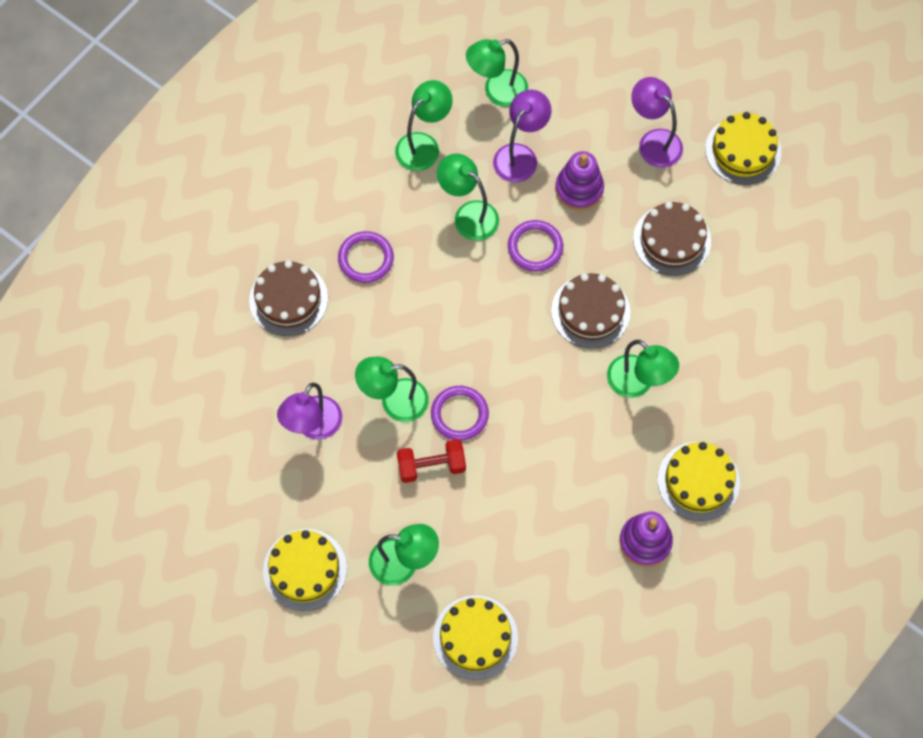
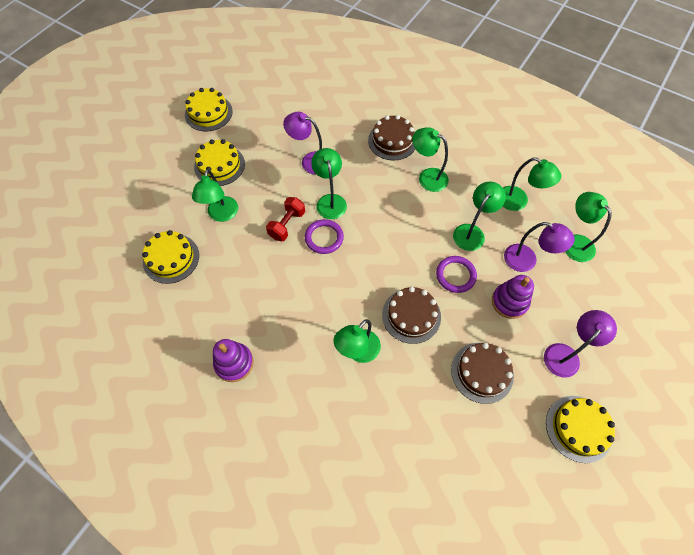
camera: 85 degrees right, 5 degrees down
(366, 258) = (427, 177): purple ring -> green lamp
(431, 466) = (287, 225): red dumbbell -> red dumbbell turned 45 degrees clockwise
(698, 481) = (282, 401): yellow cake -> yellow cake (208, 113)

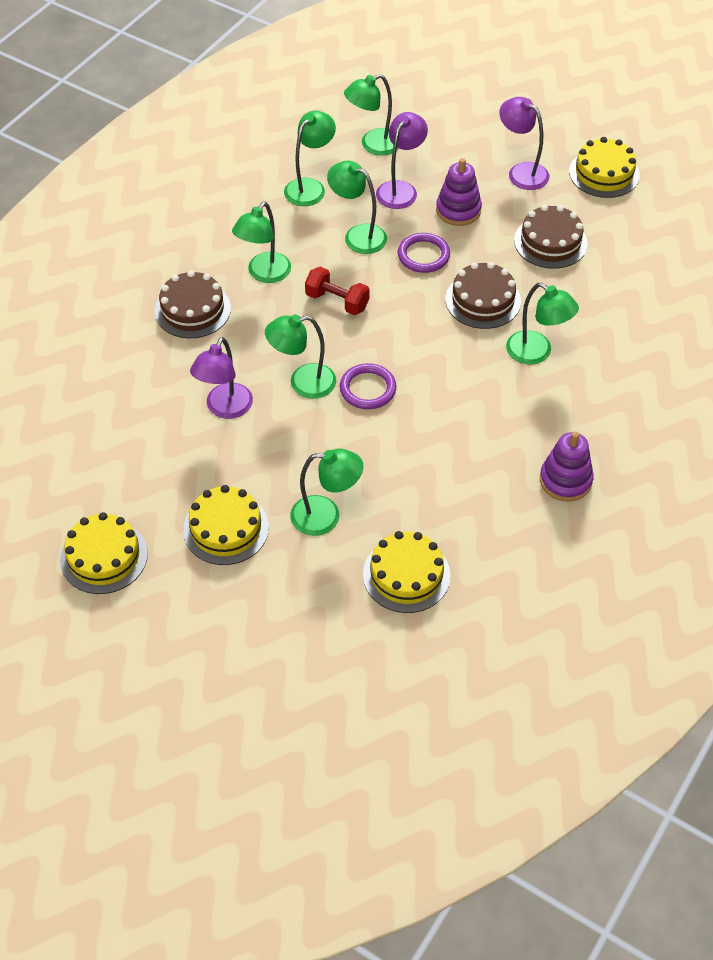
camera: 90 degrees left, 10 degrees down
(287, 225) = (345, 432): red dumbbell -> red dumbbell (337, 301)

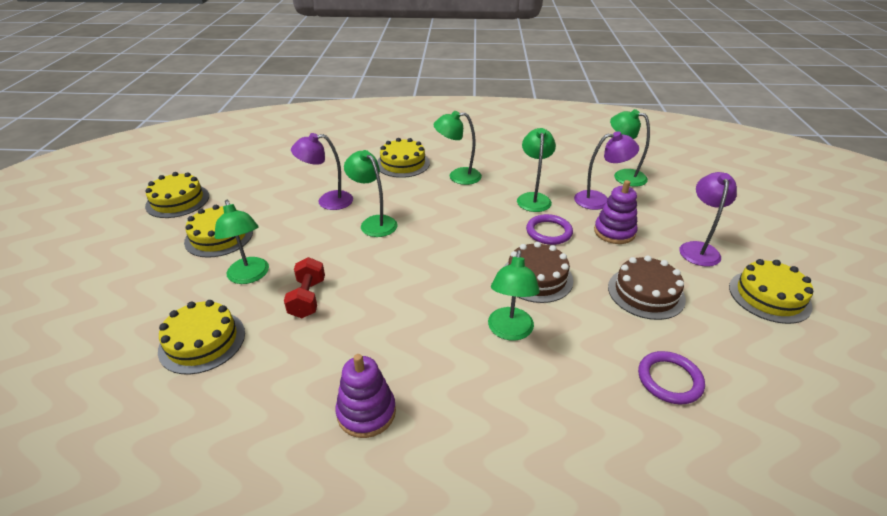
camera: 60 degrees right, 15 degrees down
(192, 309) = (403, 163): brown cake -> yellow cake
(310, 187) = (552, 167): green lamp -> none
(337, 301) = (462, 211): red dumbbell -> red dumbbell (307, 298)
(368, 389) = (390, 252): purple ring -> purple ring (669, 380)

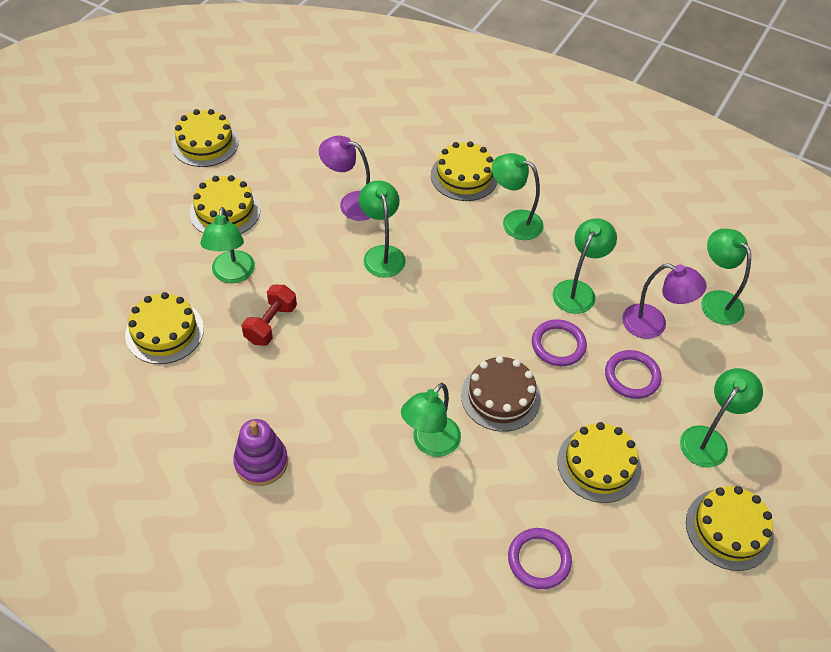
camera: 25 degrees right, 15 degrees up
(614, 232) = (632, 376): purple stacking toy -> purple ring
(646, 293) = (599, 464): brown cake -> yellow cake
(698, 249) = (709, 439): purple lamp -> green lamp

